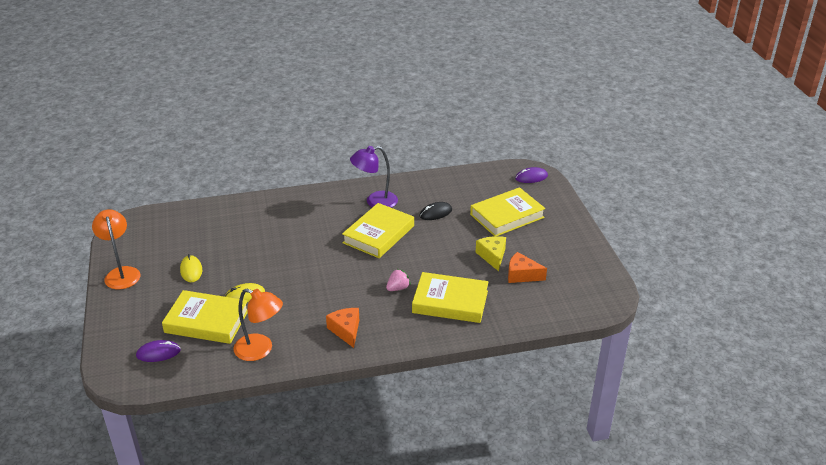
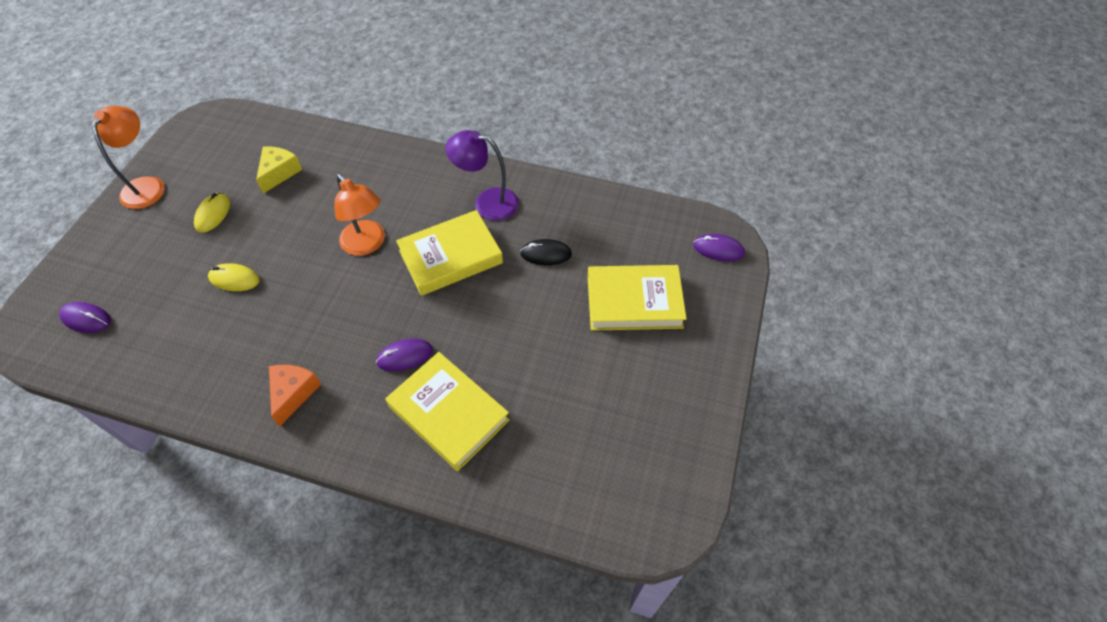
camera: 30 degrees right, 20 degrees up
(207, 321) = (167, 298): yellow book -> none
(260, 350) = (182, 372): orange lamp -> orange lamp (367, 245)
(398, 288) = (405, 356): pink strawberry -> purple mouse
(492, 256) = (562, 363): yellow cheese -> yellow cheese (279, 173)
(522, 275) = (575, 416): orange cheese -> none

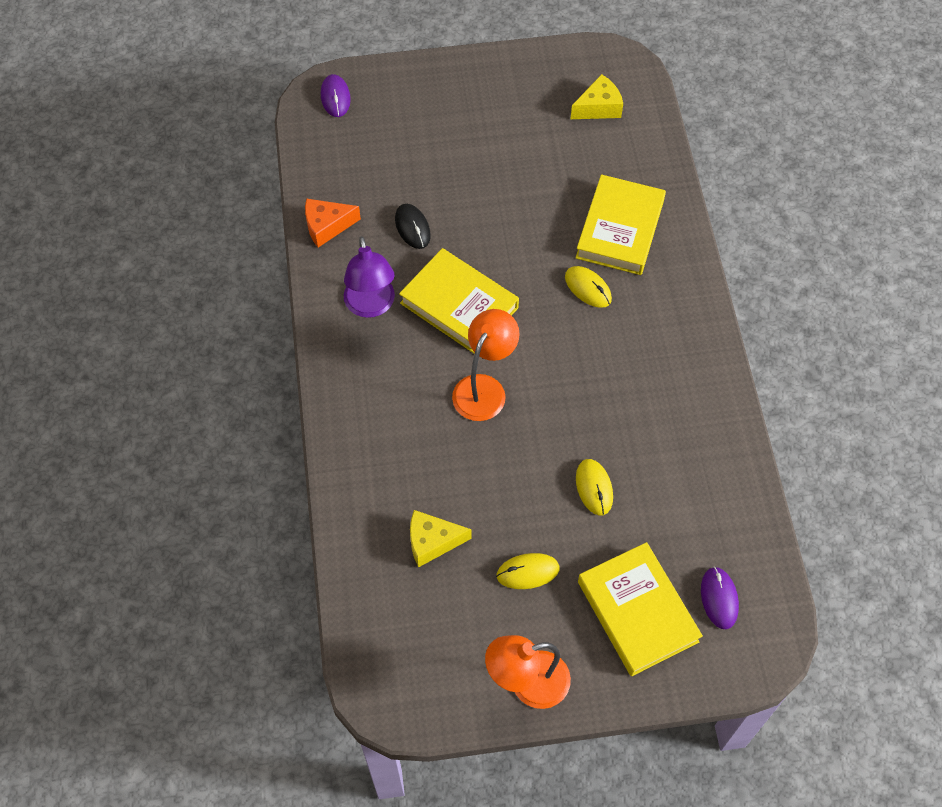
camera: 115 degrees left, 5 degrees up
(293, 393) = (675, 355): orange cheese -> orange cheese (327, 226)
(405, 356) = (588, 288): purple mouse -> yellow mouse
(609, 468) = (598, 107): none -> yellow cheese
(634, 301) = (431, 141): yellow book -> yellow book (637, 611)

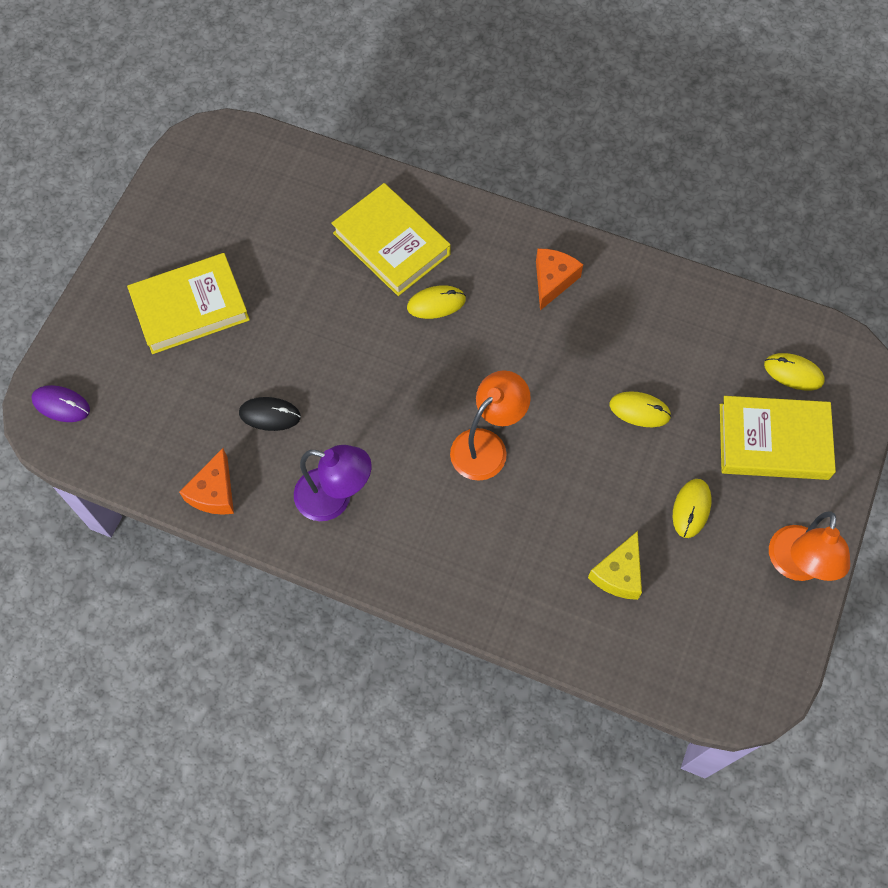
camera: 60 degrees left, 5 degrees up
(459, 305) = (384, 420): yellow book -> yellow book (190, 307)
(484, 388) = (487, 445): orange lamp -> orange lamp turned 75 degrees clockwise
(598, 107) = (246, 186): yellow cheese -> none
(672, 362) = (553, 281): none -> orange cheese
(719, 598) = (793, 373): purple mouse -> yellow mouse

